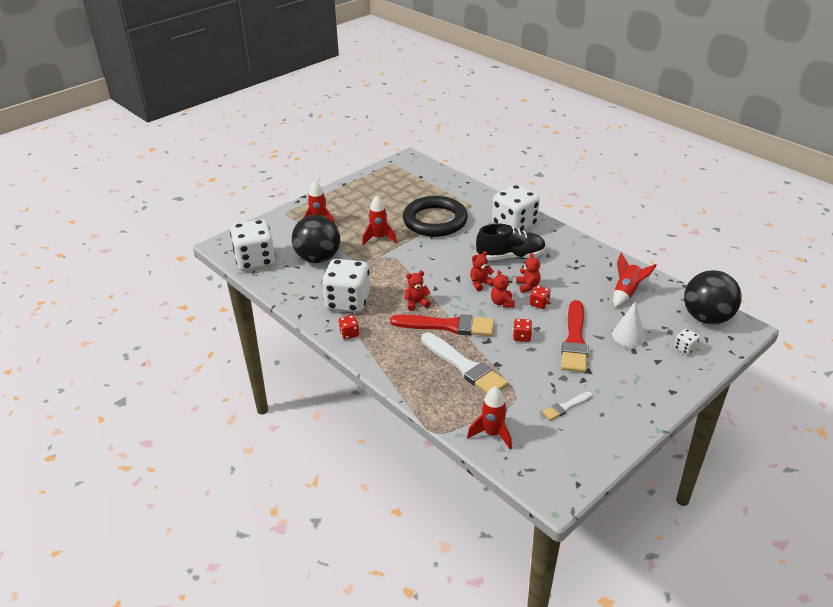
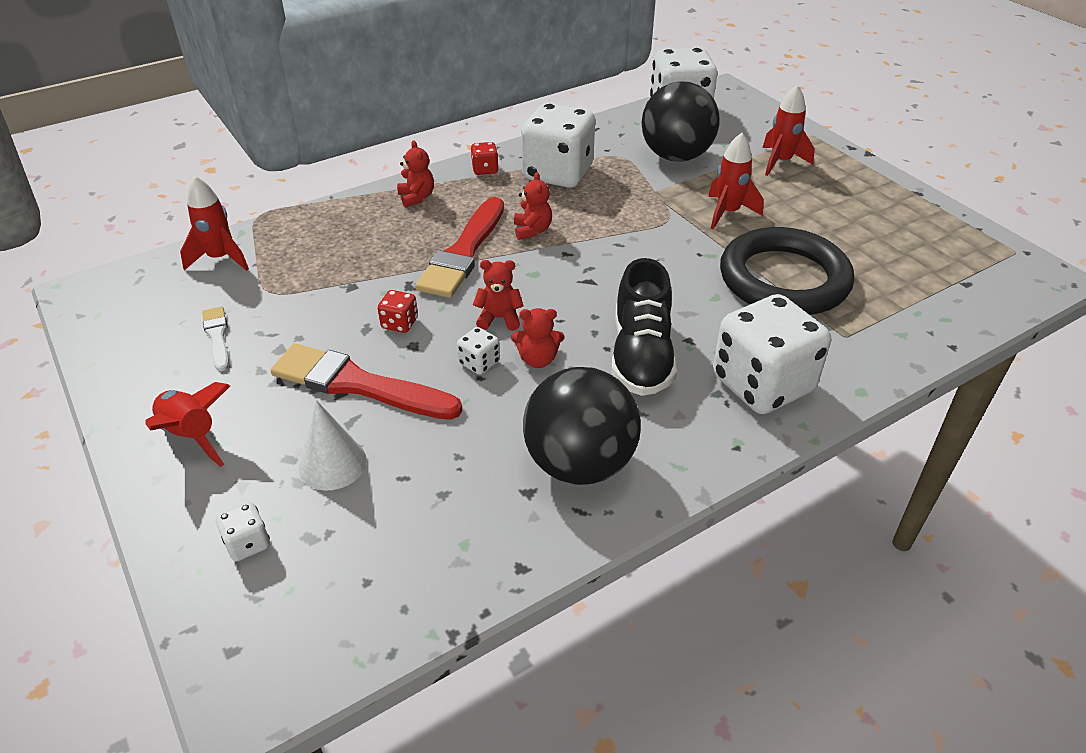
camera: 100 degrees right, 5 degrees up
(464, 366) = (363, 255): white brush -> none
(480, 283) = (564, 303): red teddy bear -> red teddy bear (416, 197)
(539, 304) = (479, 363): red dice -> white dice
(626, 293) = (464, 505): red rocket -> red rocket (192, 436)
(706, 318) = (317, 629): black ball -> black ball (579, 464)

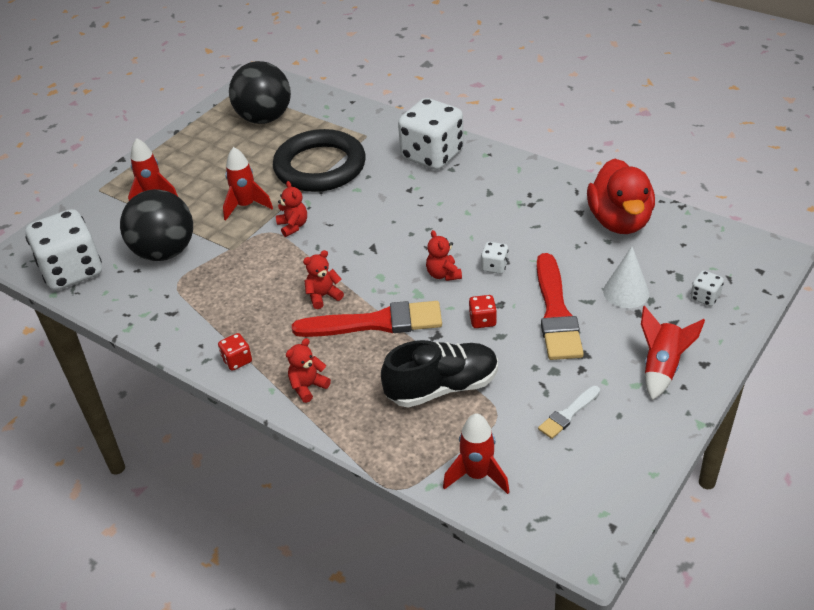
camera: 110 degrees left, 0 degrees up
(474, 528) = (619, 221): none -> red duck
(538, 359) = (472, 243): red teddy bear -> red teddy bear (293, 226)
(558, 173) = (224, 311): white dice -> none
(579, 464) = (545, 200): black ball -> black ball (264, 118)
(641, 356) = (438, 203): black shoe -> black shoe (442, 387)

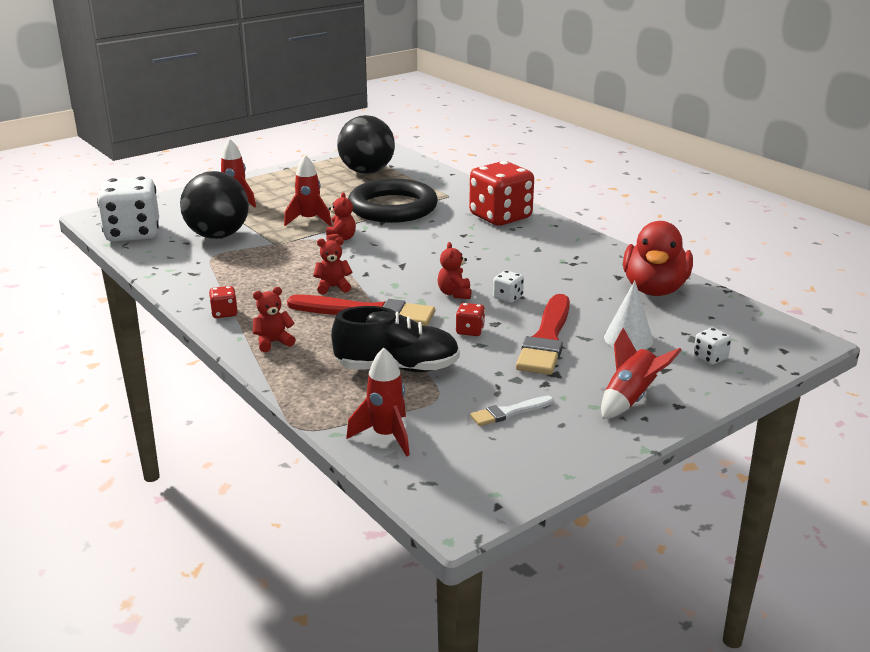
camera: 15 degrees right, 15 degrees down
(432, 155) = (500, 217): white dice -> red dice

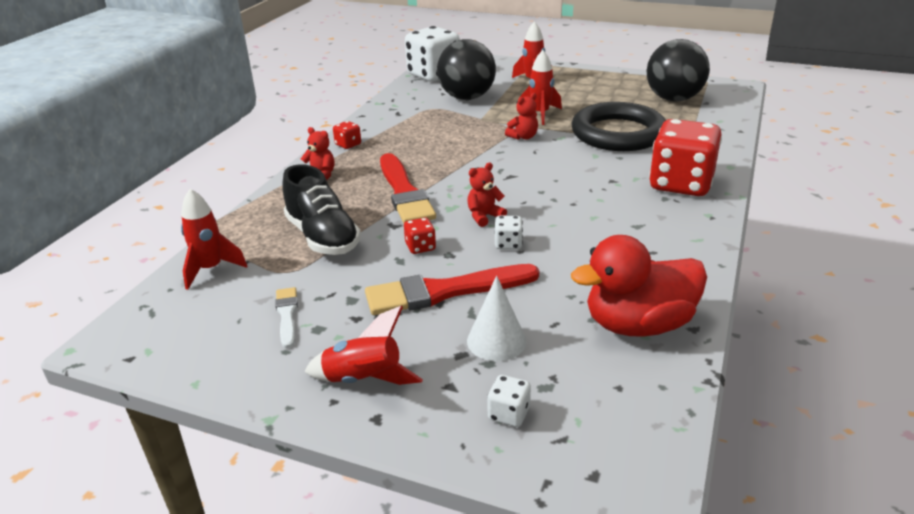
camera: 60 degrees right, 5 degrees up
(333, 287) = (433, 164): red teddy bear -> none
(509, 412) = (287, 315): white brush -> white brush turned 45 degrees clockwise

